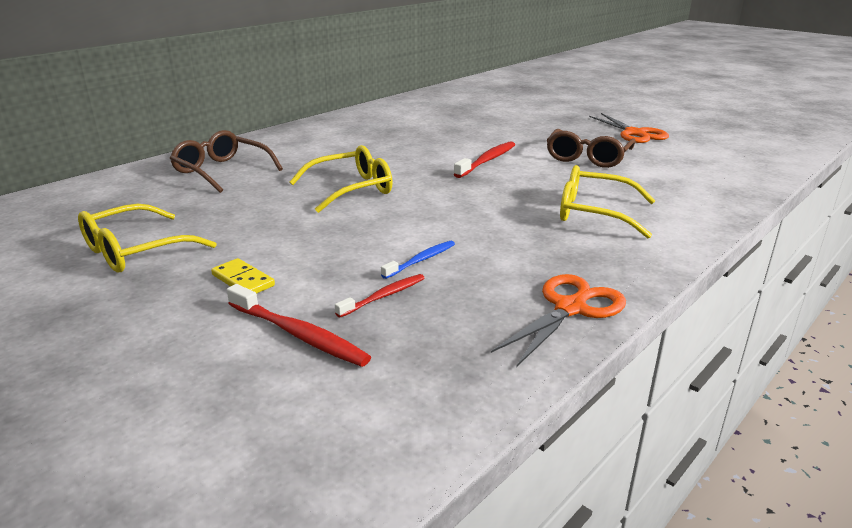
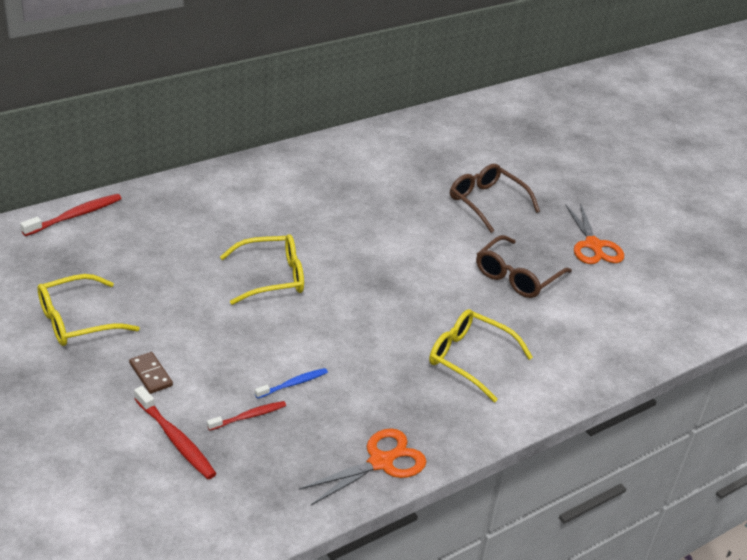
camera: 10 degrees right, 10 degrees up
(222, 171) = (166, 224): brown glasses -> brown glasses (487, 203)
(243, 280) = (151, 374): yellow domino -> brown domino
(487, 160) = (416, 260): red toothbrush -> red toothbrush (75, 216)

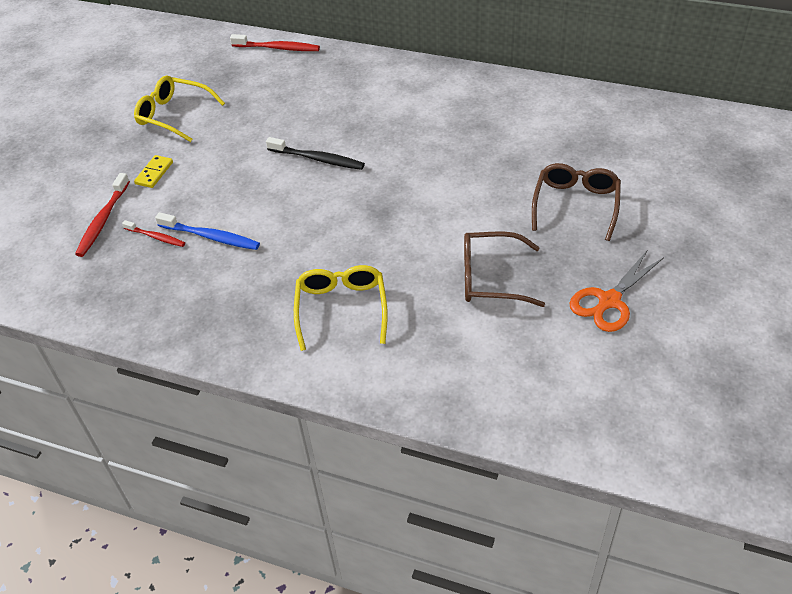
camera: 60 degrees right, 10 degrees up
(151, 374) = (154, 173): brown domino -> yellow domino
(271, 277) = (318, 159): yellow glasses -> black toothbrush
(293, 384) = (211, 237): blue toothbrush -> blue toothbrush, size x1.58
(380, 462) = (169, 326): orange scissors -> none

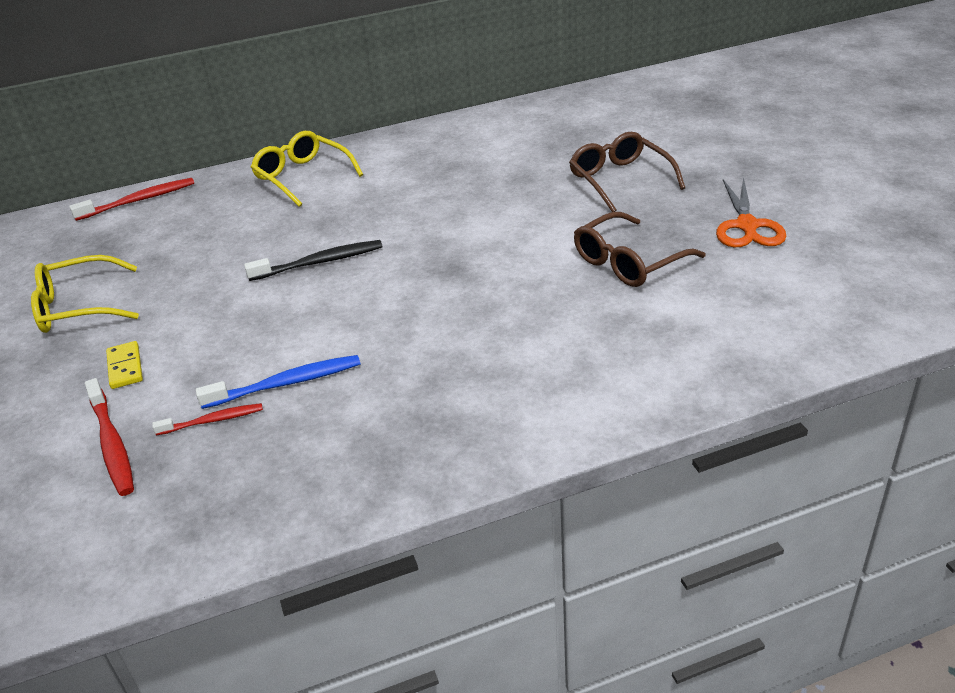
camera: 40 degrees left, 10 degrees down
(341, 309) = (526, 360): yellow glasses -> yellow glasses (303, 177)

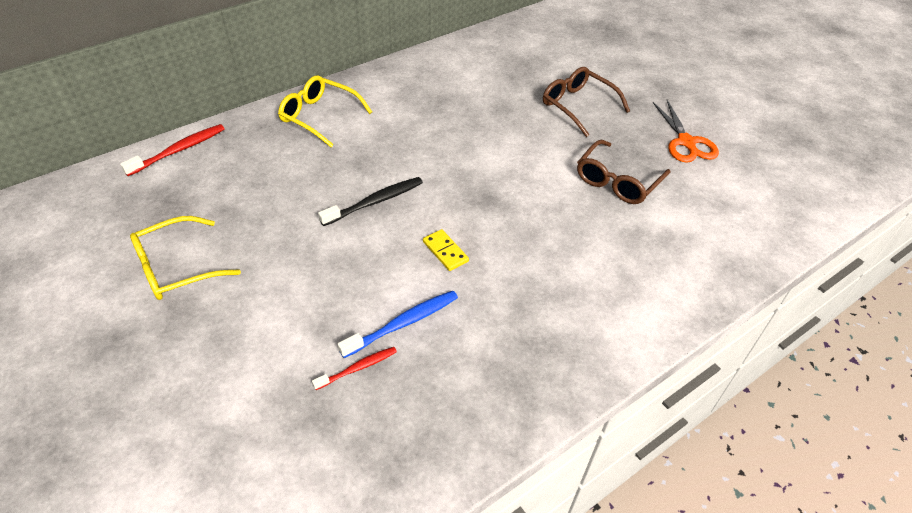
camera: 20 degrees left, 10 degrees up
(112, 444) = (279, 404): red toothbrush -> none
(125, 367) = (253, 325): yellow domino -> yellow domino (445, 251)

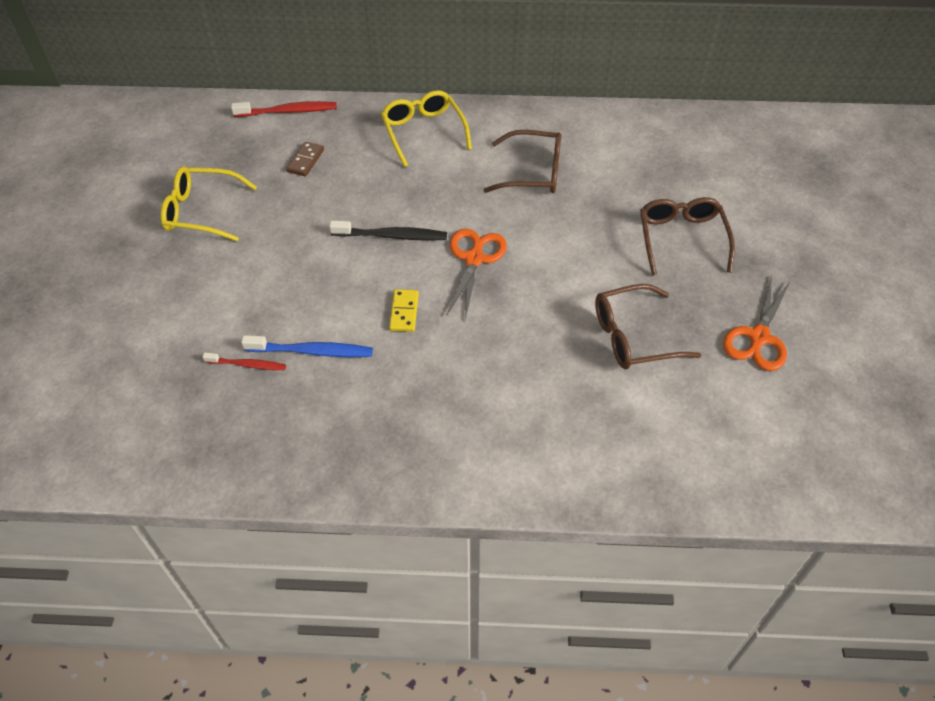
camera: 40 degrees right, 5 degrees up
(237, 181) = (305, 161): none -> brown domino
(434, 108) = (533, 172): none -> brown glasses
(456, 186) = (474, 259): none -> orange scissors

